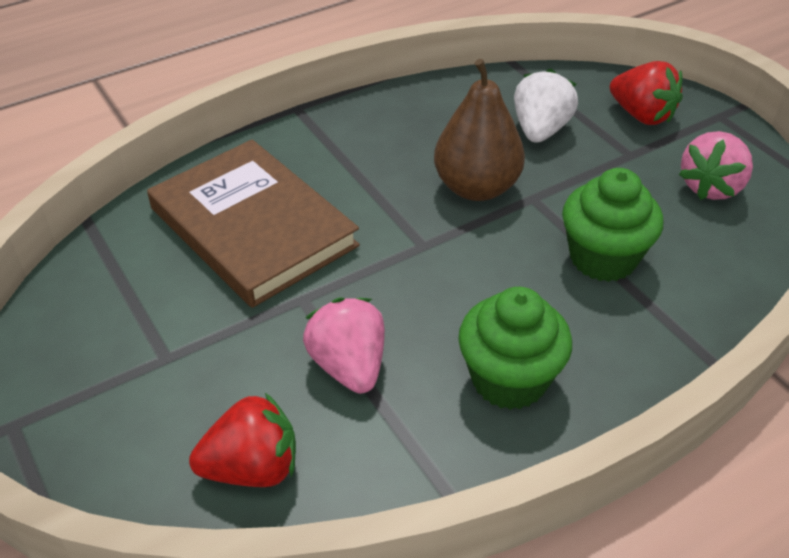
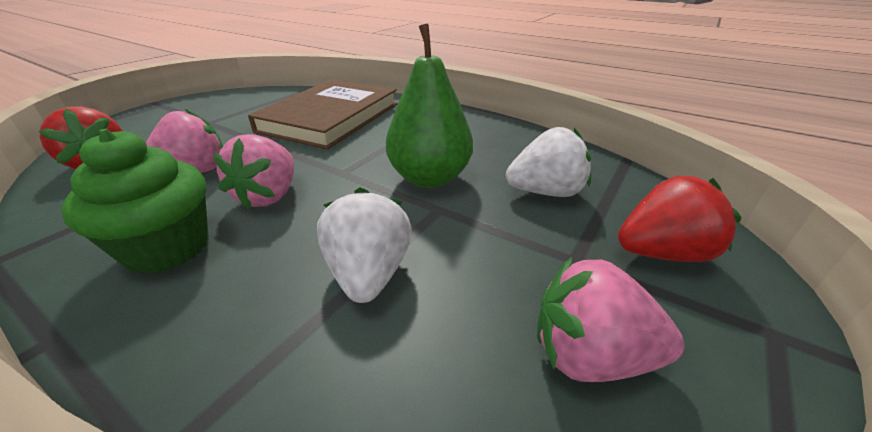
camera: 65 degrees right, 10 degrees down
(447, 304) = (269, 196): none -> pink strawberry
(476, 187) = (429, 178): brown pear -> green pear
(603, 258) = (369, 274): green cupcake -> white strawberry
(642, 115) = (661, 253): red strawberry -> red strawberry turned 120 degrees counterclockwise

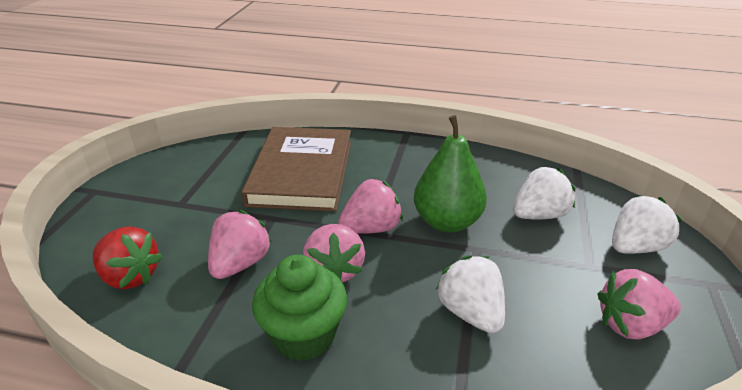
camera: 20 degrees left, 0 degrees up
(345, 169) = (371, 228): none -> pink strawberry
(661, 253) = (635, 247): red strawberry -> white strawberry

